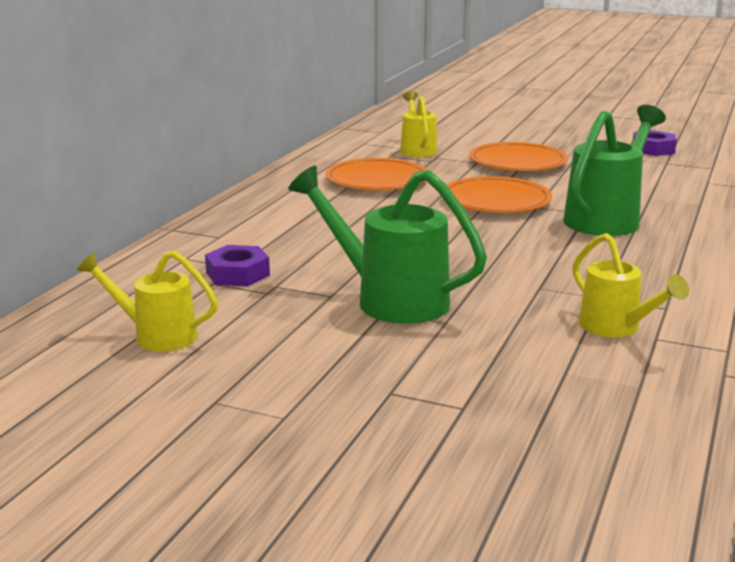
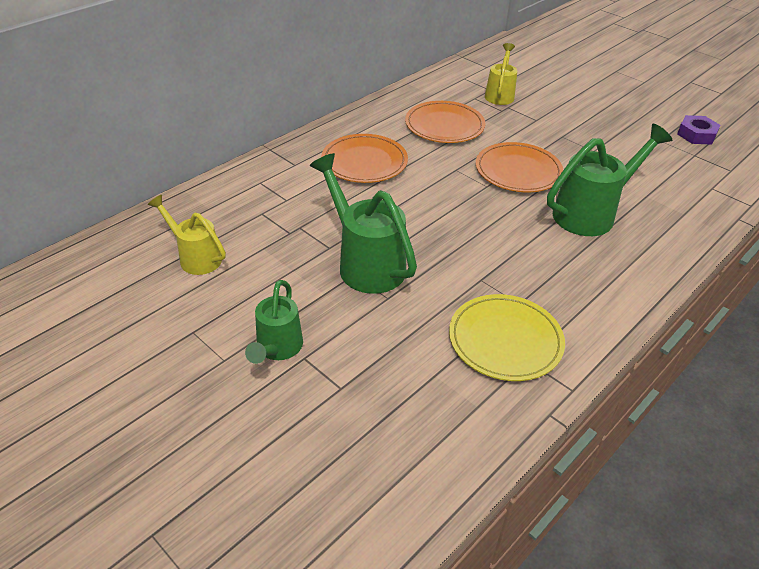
camera: 20 degrees right, 20 degrees up
(237, 274) = (282, 208): purple nut -> none
(347, 392) = (277, 349): none -> green watering can
(517, 162) = (568, 127): orange plate -> orange plate (364, 162)
(616, 328) = (505, 340): yellow watering can -> yellow plate

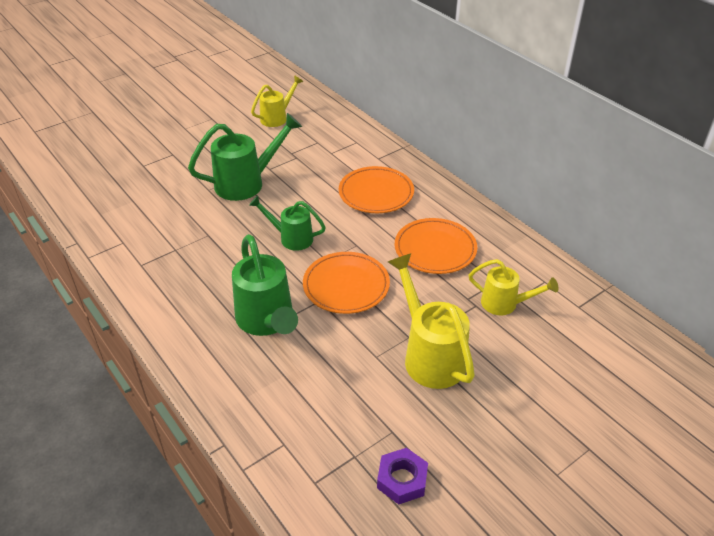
camera: 100 degrees right, 0 degrees up
(277, 349) = (184, 145): green watering can -> green watering can (291, 238)
(505, 340) = (144, 235): yellow plate -> none
(576, 126) = (430, 355): none -> yellow watering can

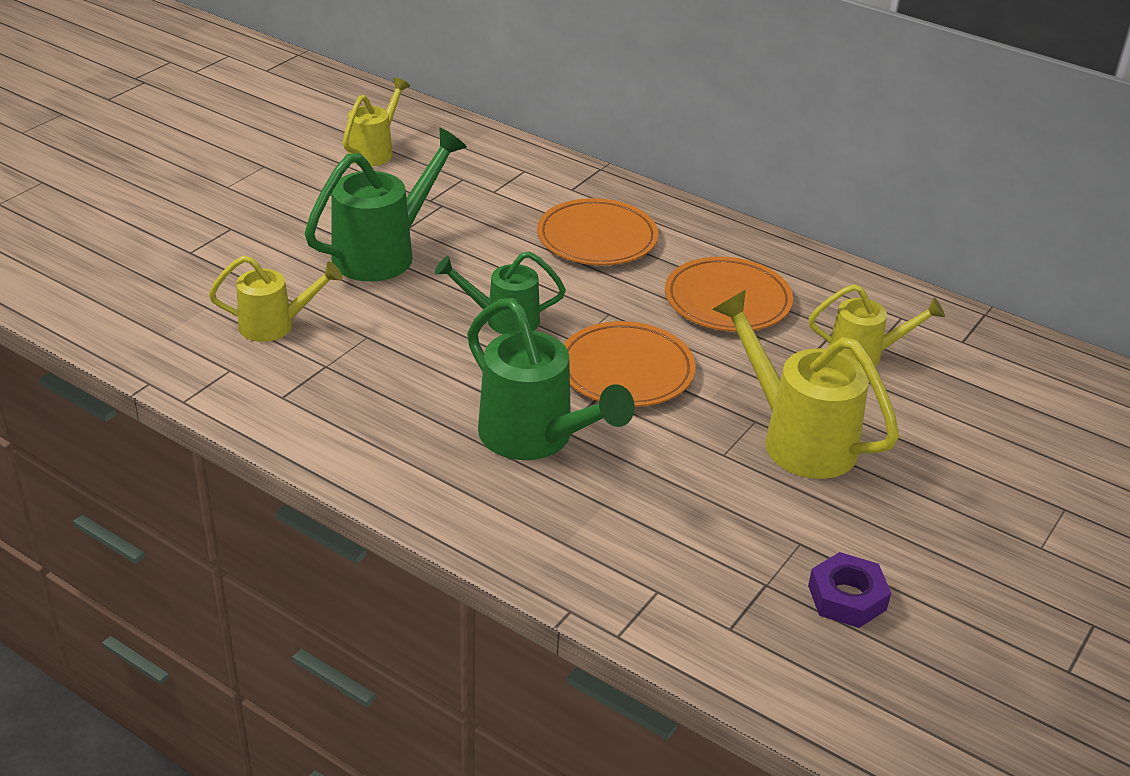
camera: 20 degrees left, 5 degrees down
(162, 219) = (275, 325): none -> yellow watering can

